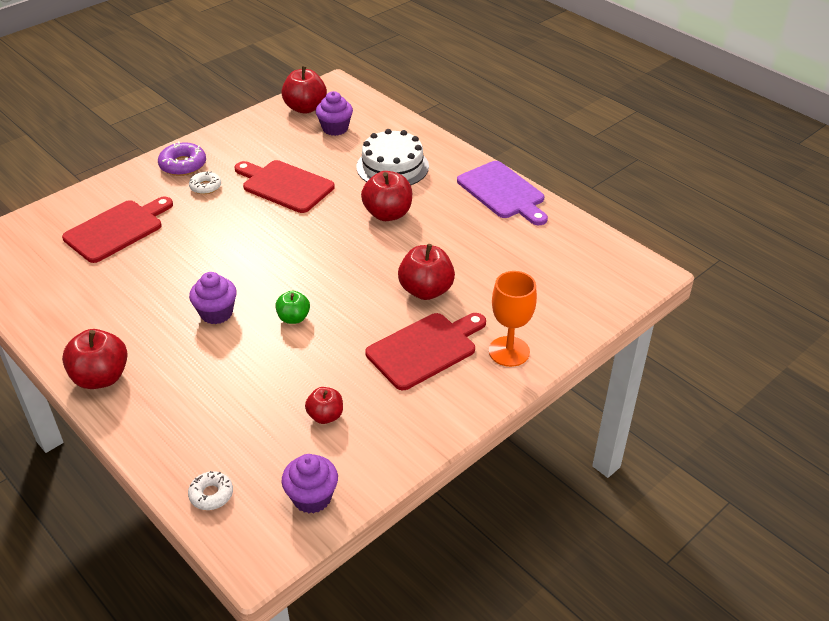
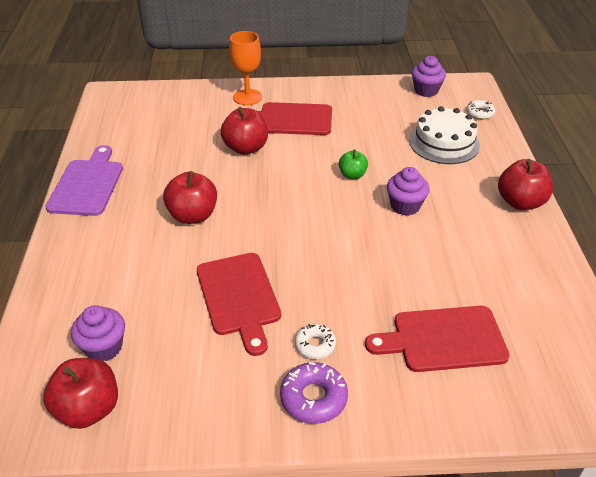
camera: 140 degrees left, 0 degrees up
(325, 416) = (386, 117): red apple -> none
(392, 166) = (124, 260): white cake -> white cake (444, 143)

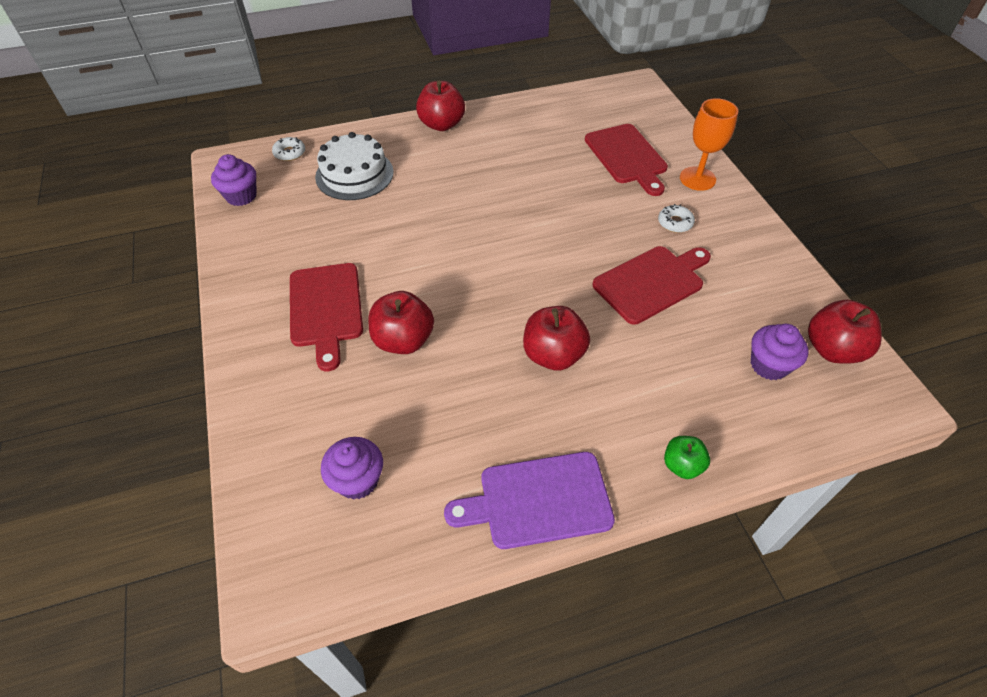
camera: 105 degrees left, 10 degrees up
(247, 97) = (270, 372): orange goblet -> orange goblet (697, 179)
(313, 398) = (724, 215): purple donut -> none
(352, 175) = (433, 234): green apple -> green apple (682, 465)
(405, 206) = (472, 191): purple cupcake -> purple cupcake (357, 480)

